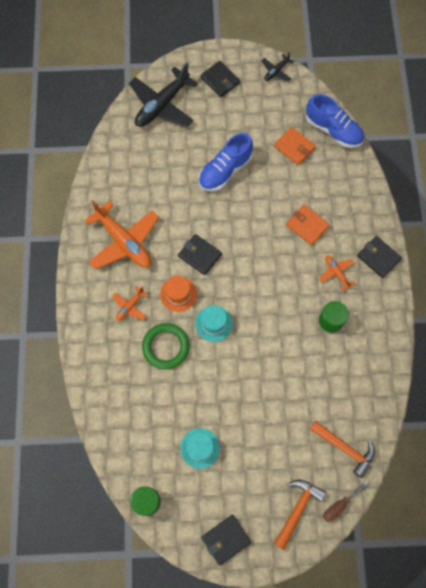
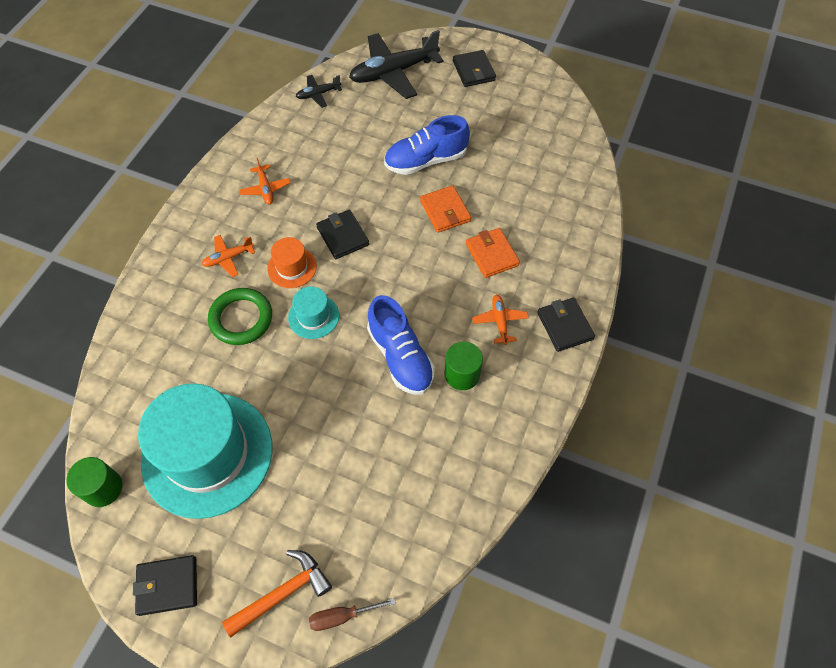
camera: 25 degrees right, 10 degrees down
(124, 241) = (265, 189): orange plane -> orange plane, size x0.48
(200, 448) = (207, 454): turquoise hat -> turquoise hat, size x2.31
(276, 71) = (544, 83): black plane -> black plane (318, 94)
(294, 147) = (523, 166): orange wallet -> orange wallet (445, 211)
(333, 130) = (581, 165): blue shoe -> blue shoe (400, 356)
(345, 448) = (392, 543): orange hammer -> none

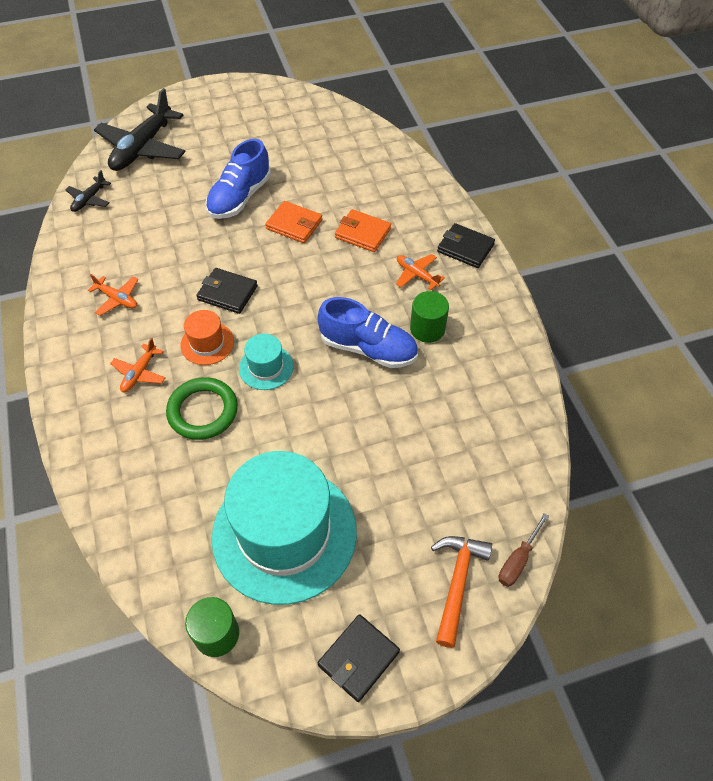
camera: 40 degrees left, 5 degrees down
(473, 71) = (212, 112): black wallet -> none

